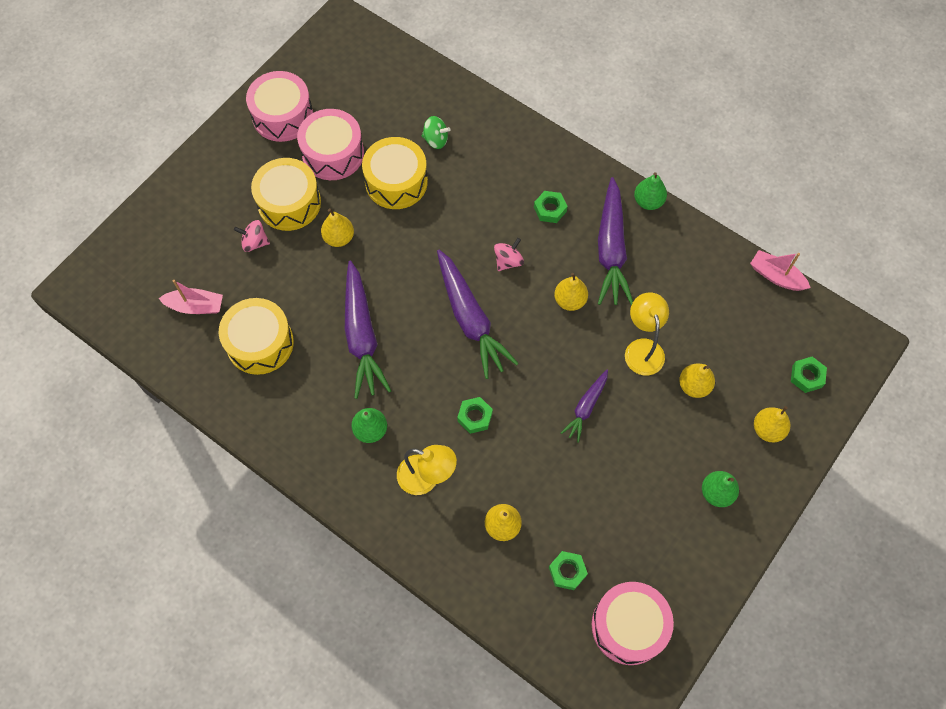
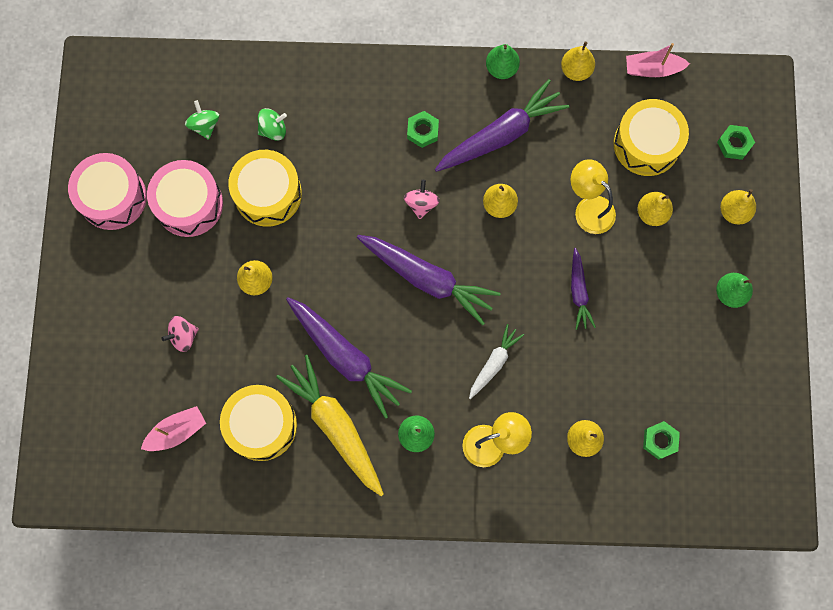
camera: 35 degrees left, 10 degrees up
(289, 203) = (185, 278): yellow drum -> yellow drum (646, 144)
(314, 381) = (335, 426): none -> yellow carrot
(387, 107) = (205, 125): none -> green spinning top
(475, 417) = (494, 363): green nut -> white carrot
(611, 249) = (501, 135): purple carrot -> purple carrot turned 90 degrees counterclockwise
(628, 626) = (736, 450): pink drum -> none
(709, 239) = (576, 70): none -> yellow pear

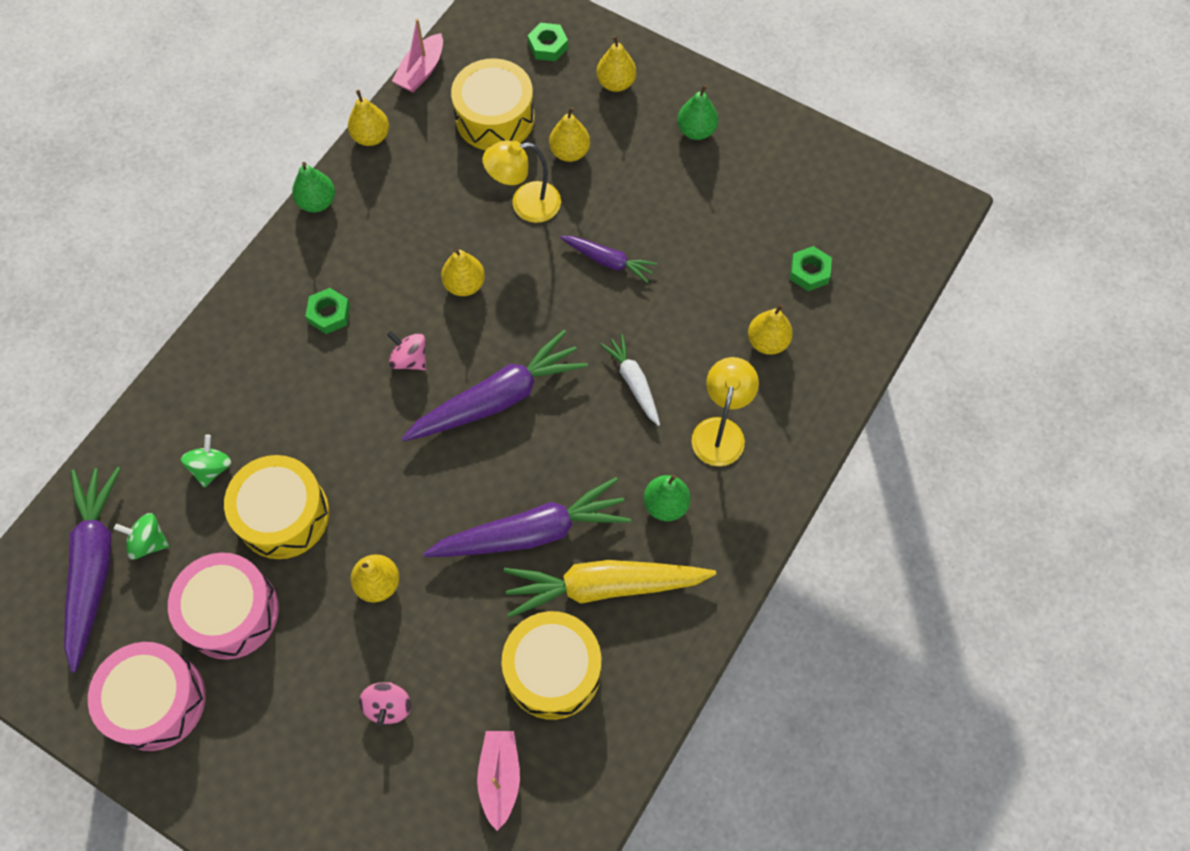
camera: 60 degrees left, 10 degrees down
(501, 135) = (389, 241): purple carrot -> purple carrot (94, 566)

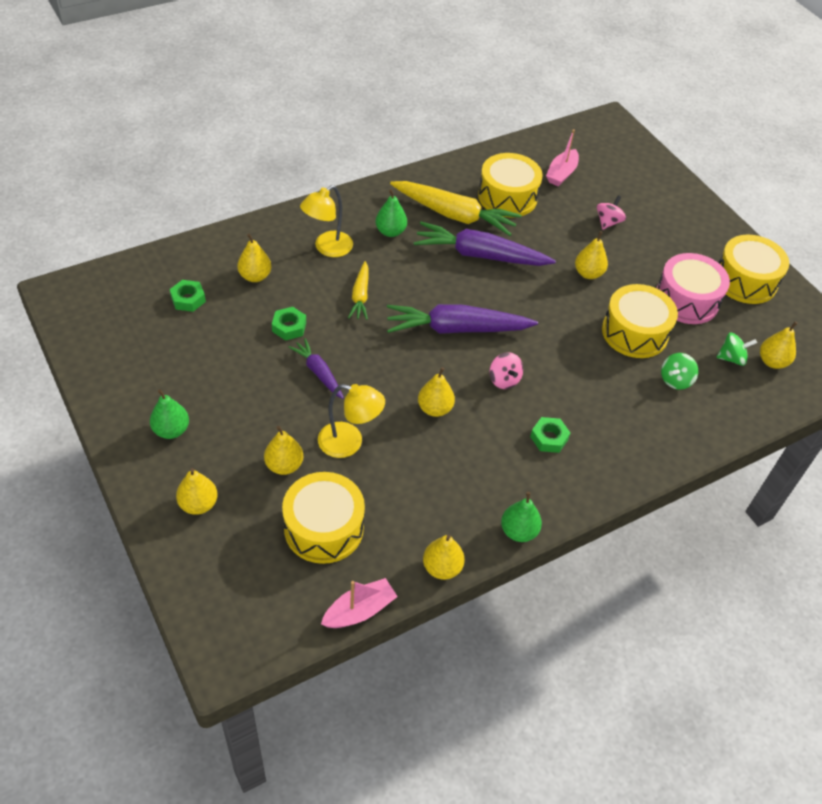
camera: 155 degrees left, 15 degrees down
(94, 566) = (772, 362): purple carrot -> yellow pear
(149, 542) = (731, 358): green spinning top -> green spinning top turned 45 degrees counterclockwise
(156, 701) = (745, 281): pink drum -> yellow drum
(548, 46) = (227, 573): green nut -> green nut (289, 327)
(633, 382) = (360, 296): white carrot -> yellow carrot

